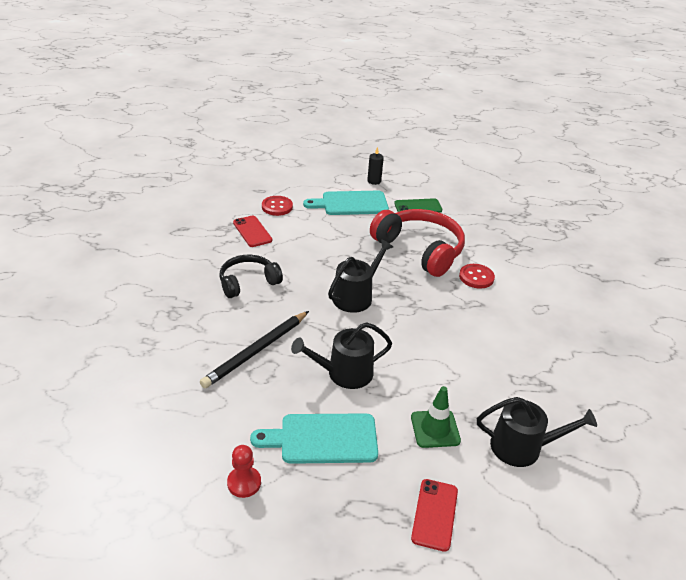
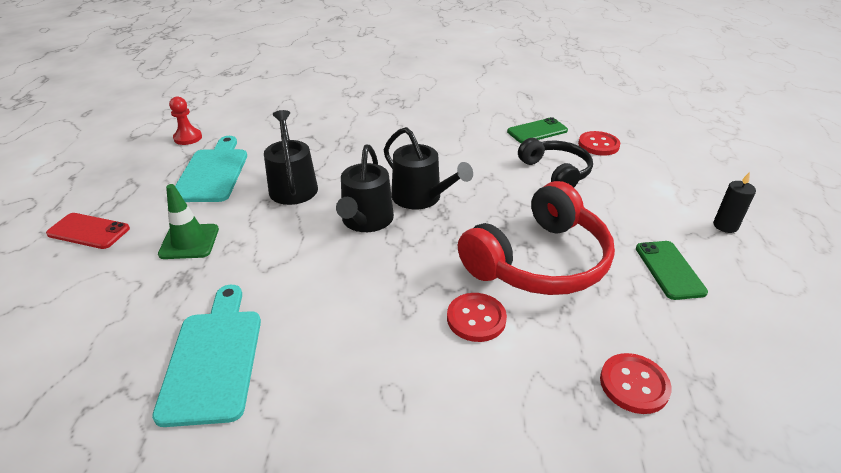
camera: 95 degrees right, 0 degrees up
(248, 282) = (442, 132): black headphones -> black headphones (555, 172)
(252, 231) = (537, 131): red phone -> green phone
(257, 351) = (336, 139): black pencil -> none
(351, 203) = (639, 201): turquoise cutting board -> turquoise cutting board (213, 359)
(503, 233) = (634, 384): none -> red button
(522, 447) = (124, 311): black watering can -> black watering can (366, 221)

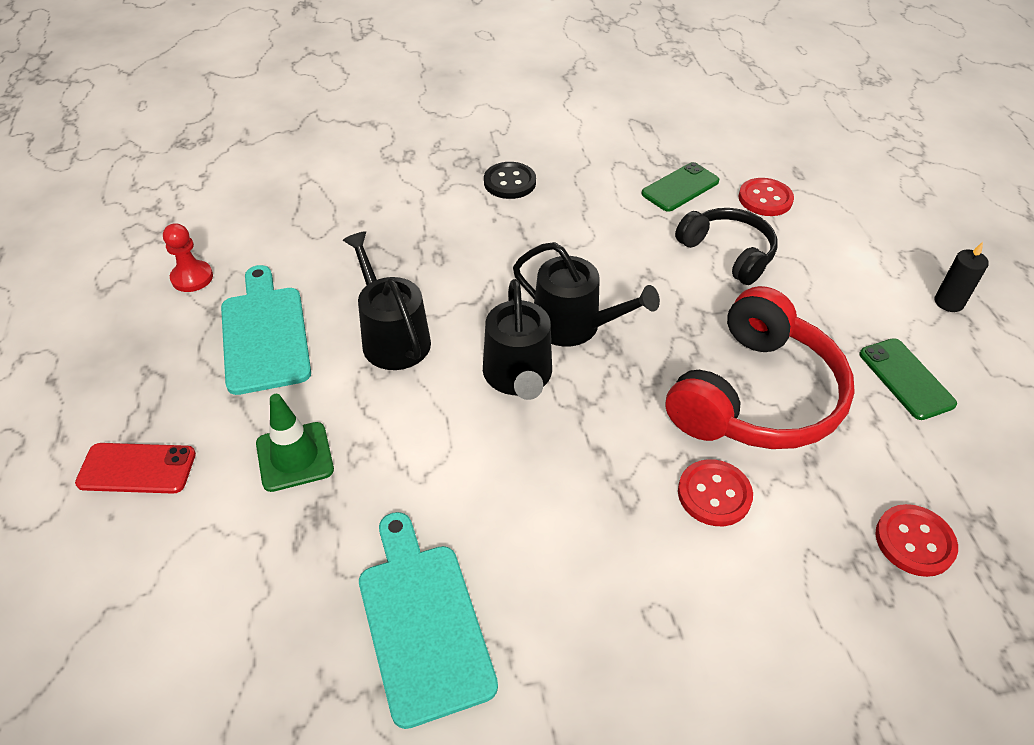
camera: 15 degrees left, 10 degrees up
(418, 114) = (509, 182): none -> black button

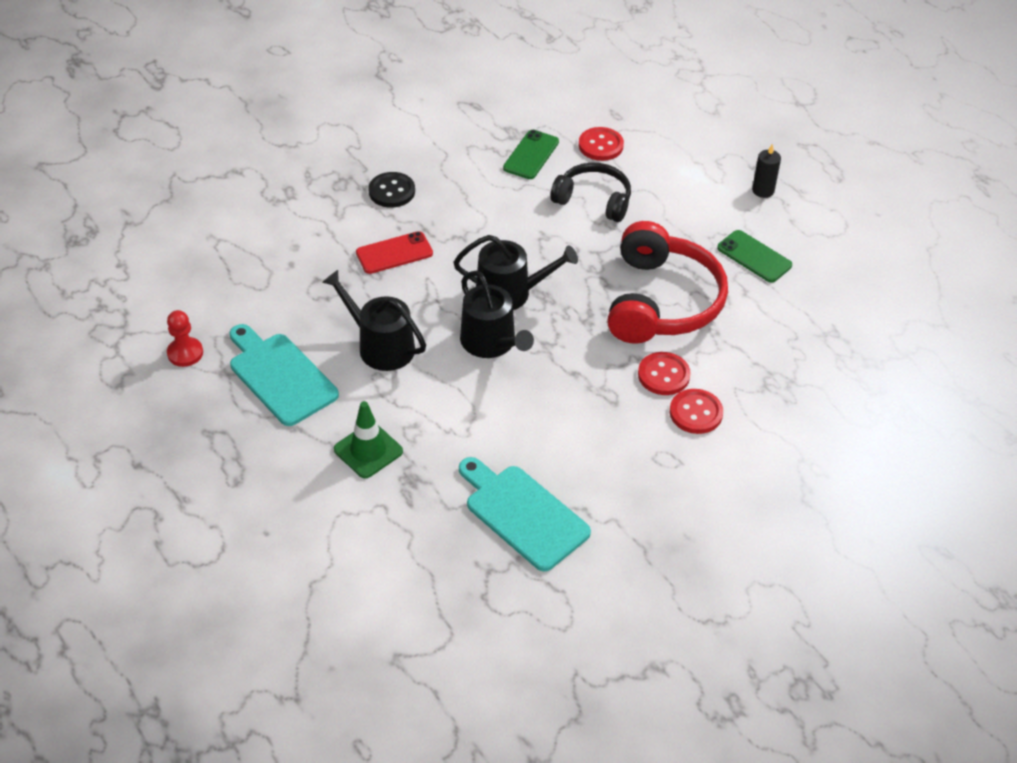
camera: 25 degrees left, 0 degrees up
(137, 468) = (259, 498): red phone -> red phone (394, 253)
(914, 541) = (796, 361): red button -> red button (696, 413)

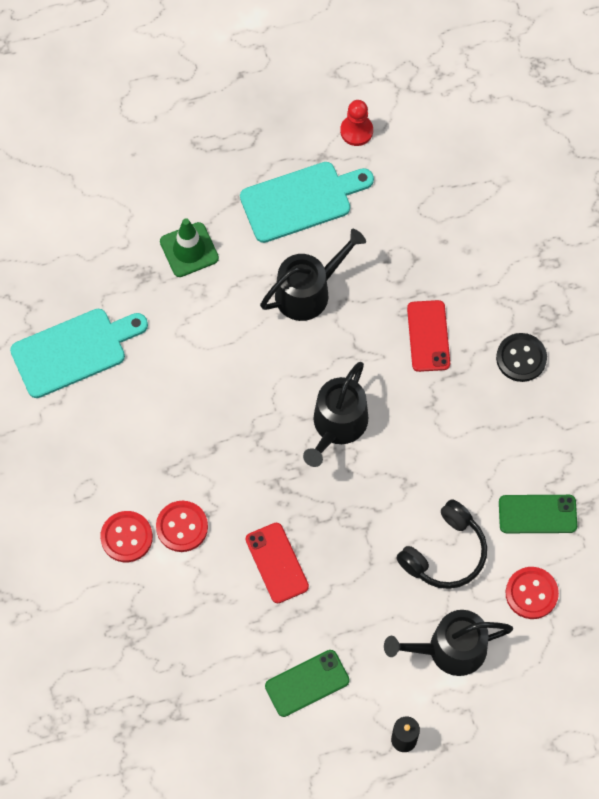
camera: 110 degrees right, 20 degrees up
(491, 343) = (278, 388): black watering can -> black watering can (450, 649)
(531, 155) = (537, 514): green phone -> green phone turned 45 degrees counterclockwise
(661, 301) = (277, 563): red headphones -> red phone

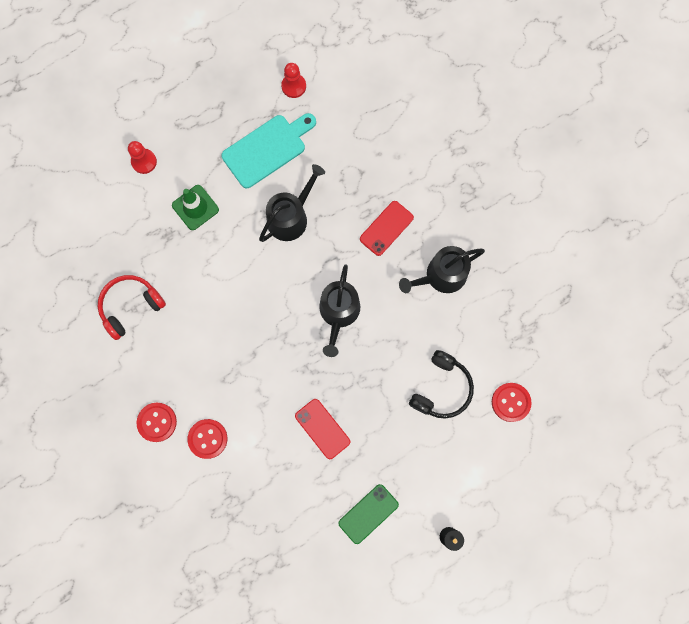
camera: 15 degrees left, 10 degrees up
(74, 351) = (131, 306): turquoise cutting board -> red headphones
(139, 178) = (144, 161): none -> red pawn
(182, 527) = (246, 420): red button -> red button (157, 422)
(428, 336) = (386, 228): red phone -> red phone turned 60 degrees clockwise
(450, 649) = (464, 460): black watering can -> black watering can (441, 276)
(521, 358) = (457, 228): black button -> none
(537, 514) = (499, 342): green phone -> none

